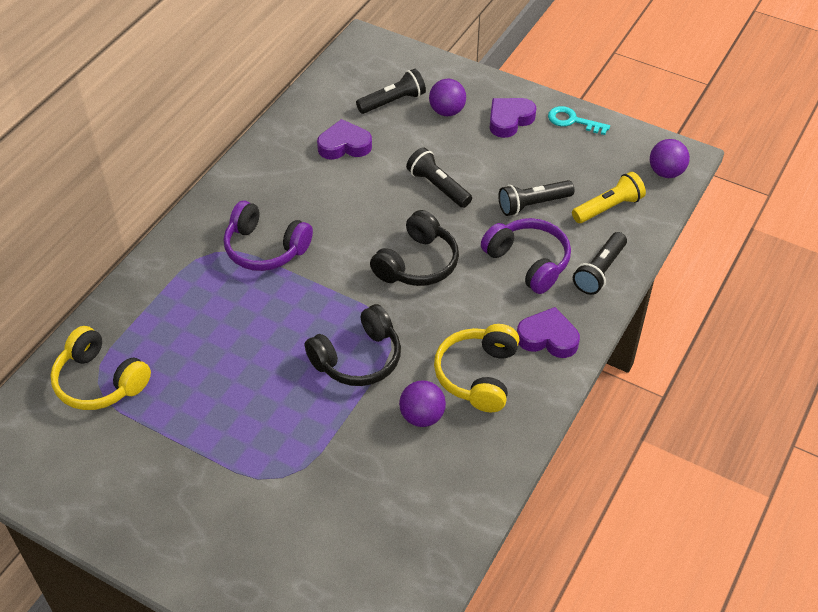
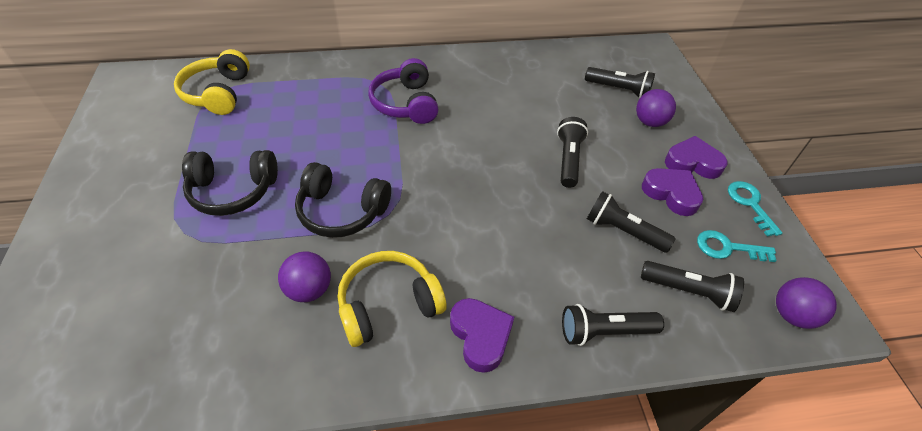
camera: 50 degrees right, 0 degrees up
(344, 145) = (546, 89): purple heart -> purple heart (671, 194)
(417, 263) = (475, 192): black headphones -> black headphones (233, 191)
(528, 262) = (555, 266): purple headphones -> none
(595, 162) = (727, 248): none -> turquoise key
(608, 208) = (688, 291): yellow flashlight -> black flashlight

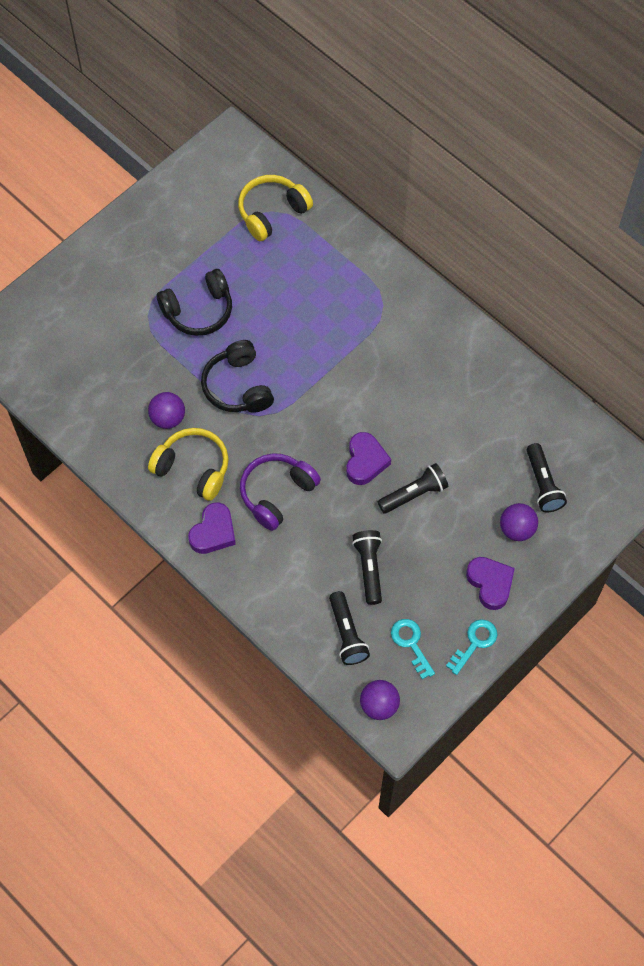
camera: 55 degrees right, 15 degrees up
(233, 191) = (198, 310): black headphones -> black headphones turned 75 degrees counterclockwise
(406, 103) = (376, 342): purple headphones -> purple headphones (277, 493)
(605, 331) = (272, 598): black flashlight -> none
(671, 194) = (438, 583): purple heart -> purple heart (365, 461)

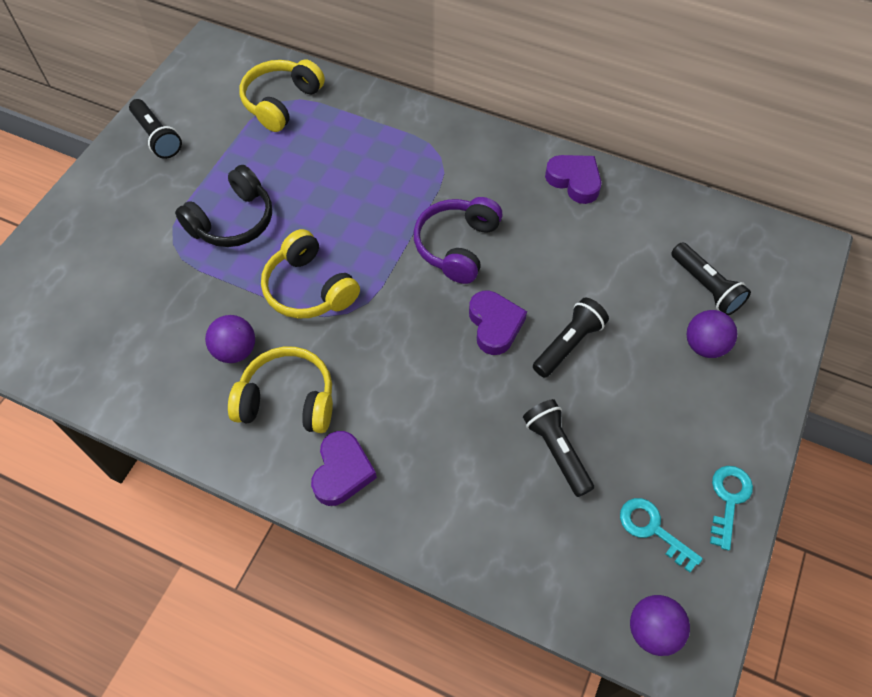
camera: 20 degrees left, 5 degrees down
(238, 386) = (309, 288): black headphones -> yellow headphones
(277, 493) = (404, 397): purple headphones -> purple headphones (457, 246)
(347, 634) = (567, 546): black flashlight -> black flashlight (157, 137)
(490, 583) = (708, 419): purple heart -> purple heart (574, 181)

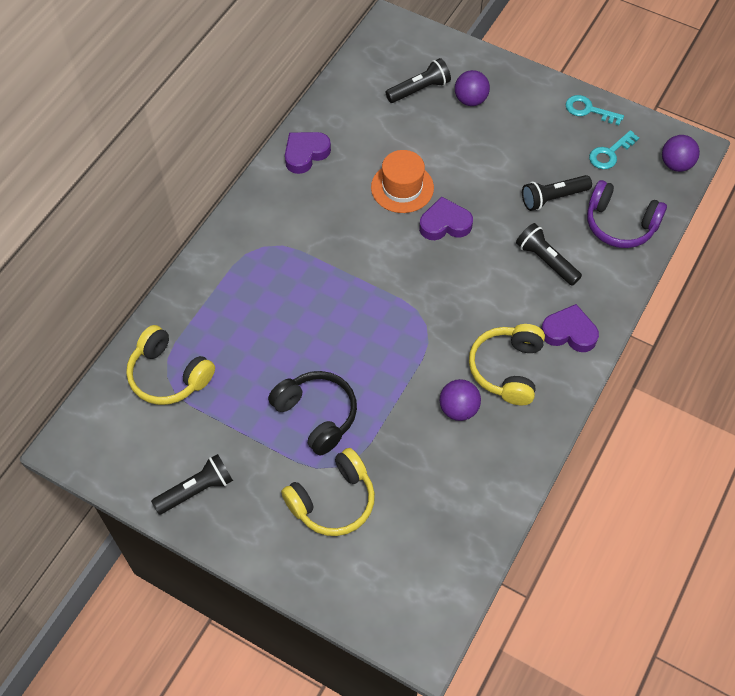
camera: 85 degrees left, 0 degrees up
(309, 288) = (399, 353): yellow headphones -> yellow headphones (333, 501)
(457, 246) = (365, 242): purple headphones -> purple headphones (620, 224)
(543, 277) = (402, 187): none -> orange hat
(568, 344) = (465, 179): black flashlight -> black flashlight (546, 261)

